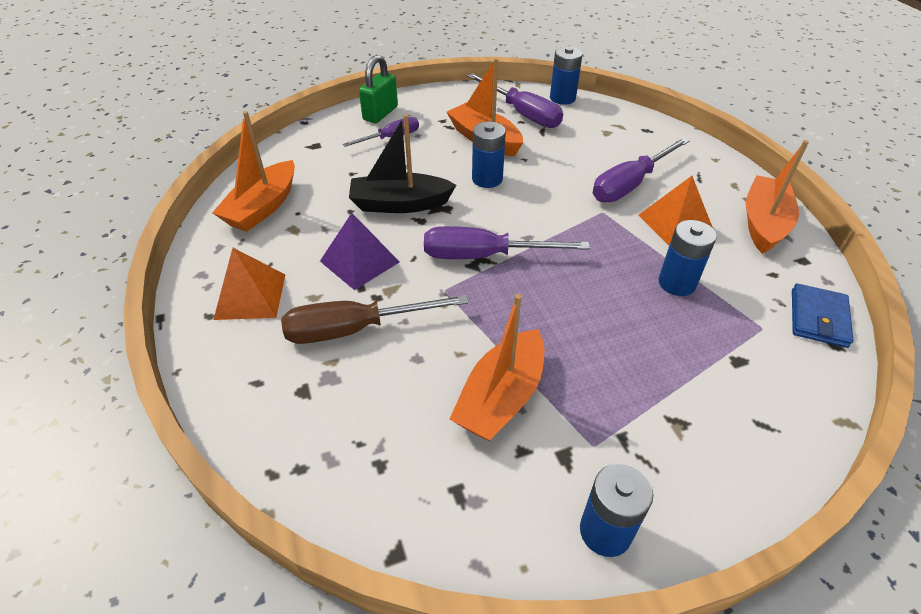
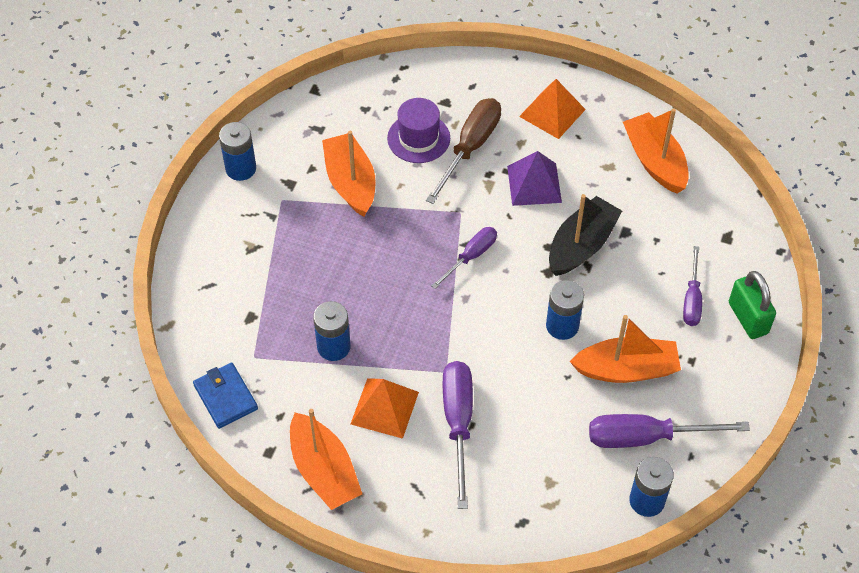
camera: 130 degrees right, 10 degrees up
(381, 379) = (418, 138): none -> purple hat
(484, 256) = (471, 256): purple screwdriver -> purple screwdriver, size x0.62

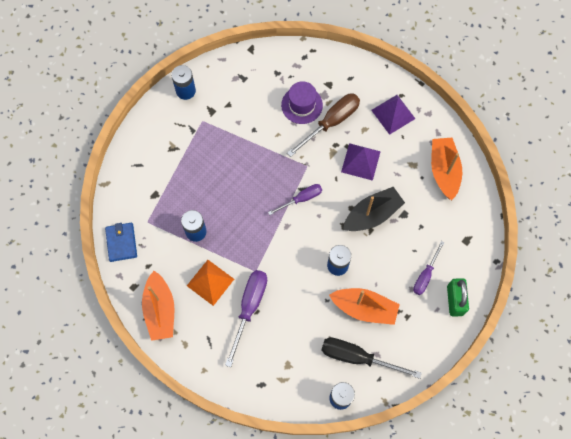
camera: 20 degrees right, 15 degrees up
(351, 182) = (248, 122): orange boat -> none
(552, 112) = (393, 114): orange pyramid -> purple pyramid
(646, 437) = (357, 357): purple screwdriver -> black screwdriver

